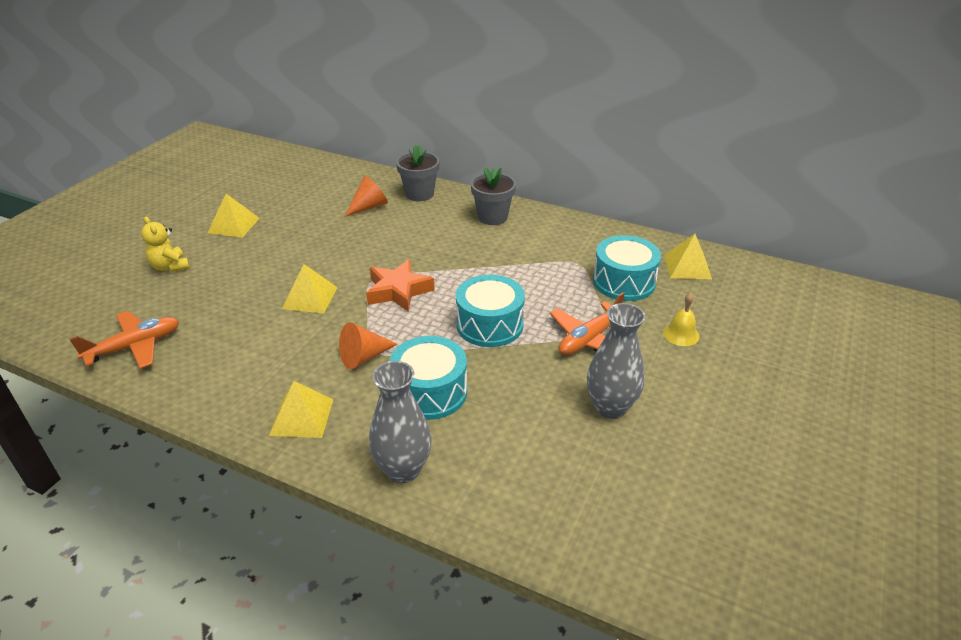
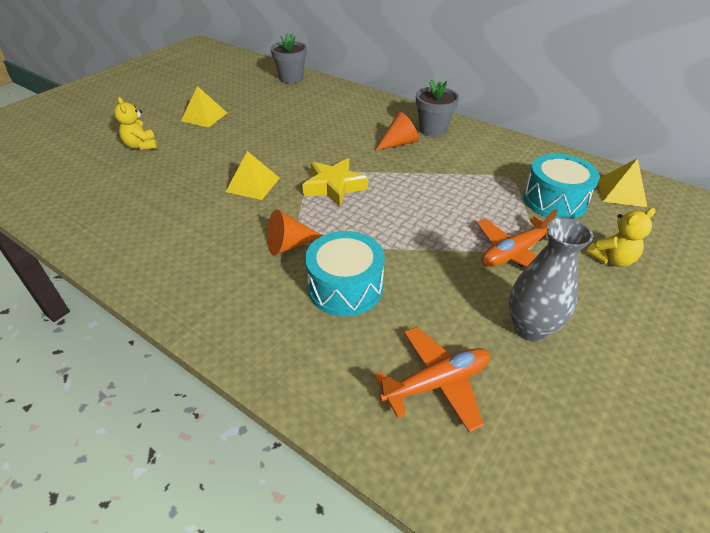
camera: 10 degrees right, 5 degrees up
(135, 347) = (89, 211): orange plane -> orange plane (437, 383)
(301, 417) = (217, 296): yellow pyramid -> none
(369, 207) = (323, 111): orange cone -> orange cone (399, 143)
(398, 291) = (334, 187): orange star -> yellow star
(403, 469) = (303, 366): grey vase -> none
(419, 194) = (370, 105): grey flower pot -> grey flower pot (291, 78)
(489, 325) = (415, 228): turquoise drum -> none
(681, 334) = (612, 259): yellow bell -> yellow teddy bear

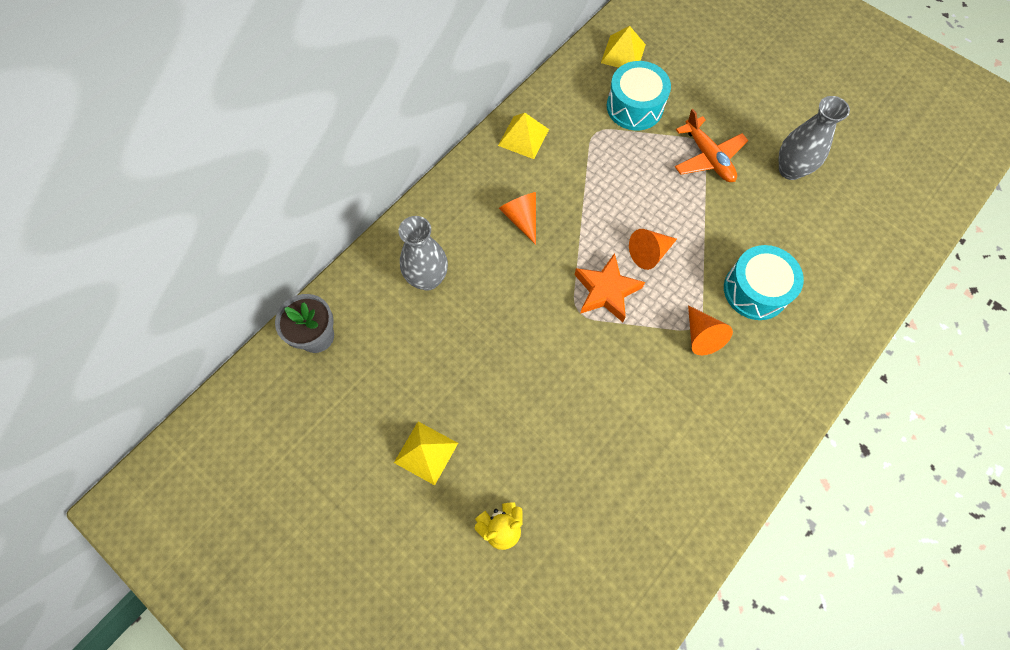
camera: 85 degrees left, 25 degrees up
(253, 184) = (599, 375): yellow pyramid -> yellow pyramid (523, 137)
(334, 187) = (606, 291): yellow star -> orange star
(337, 109) = (427, 279): none -> grey vase
(379, 211) = (649, 253): none -> orange cone
(433, 130) = (494, 179): grey flower pot -> none
(437, 383) = (844, 238): orange plane -> none
(612, 259) = (713, 94): yellow teddy bear -> none

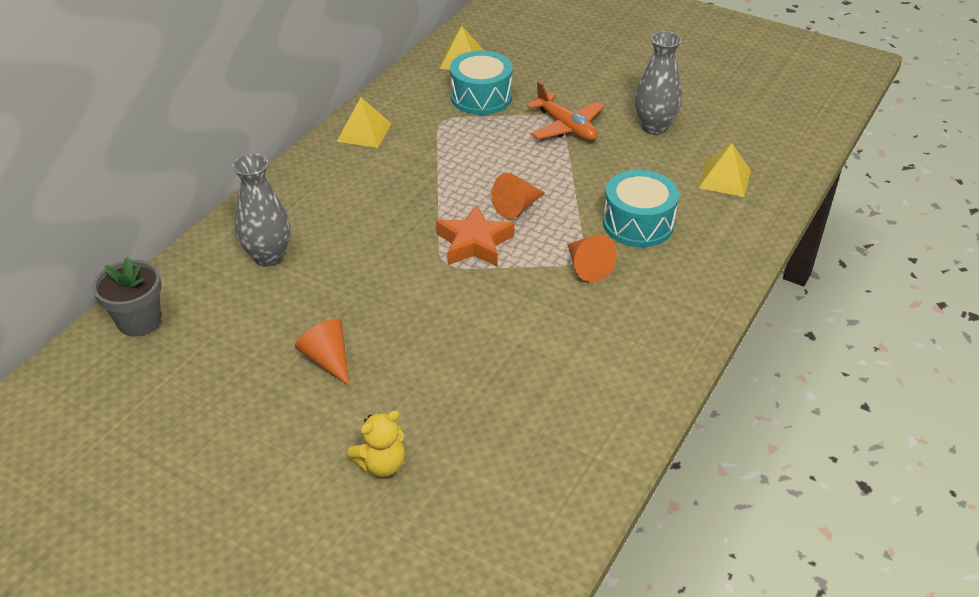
camera: 10 degrees left, 25 degrees down
(426, 452) = (282, 408): yellow pyramid -> yellow pyramid (724, 179)
(521, 218) = (370, 195): orange cone -> orange cone (328, 359)

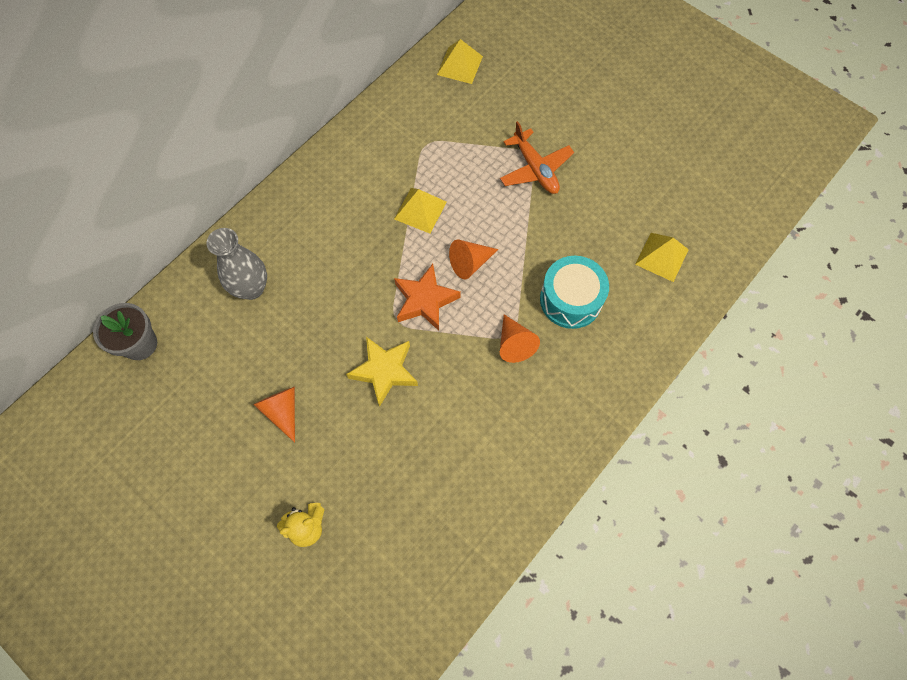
camera: 10 degrees right, 25 degrees up
(364, 132) = (355, 149): yellow pyramid -> yellow pyramid (420, 210)
(443, 308) = (384, 371): none -> yellow star
(481, 97) = (467, 118): turquoise drum -> none
(654, 127) = (615, 181): grey vase -> none

